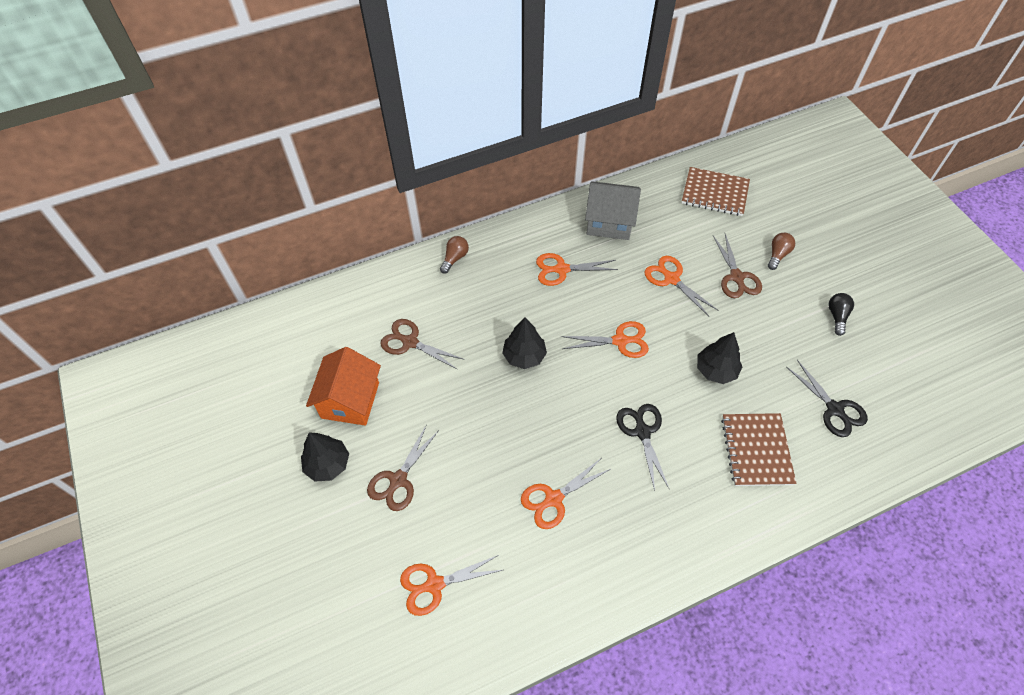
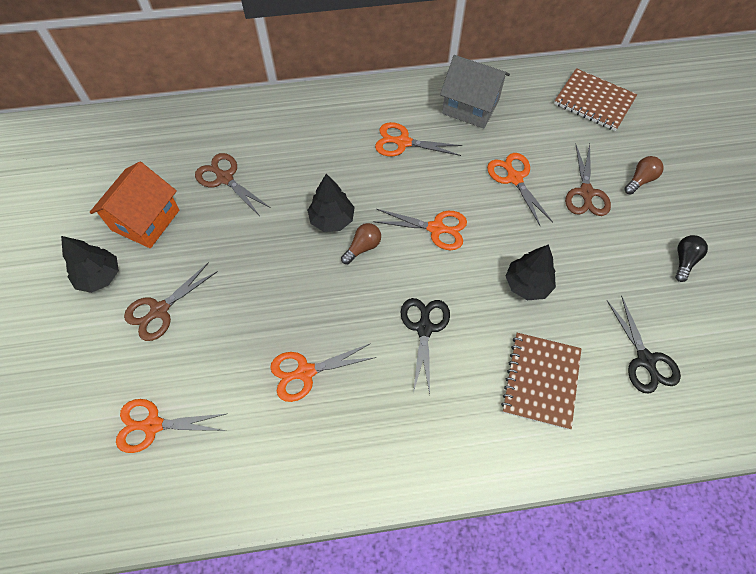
camera: 15 degrees right, 5 degrees up
(455, 258) = (300, 107): brown light bulb -> brown light bulb (363, 247)

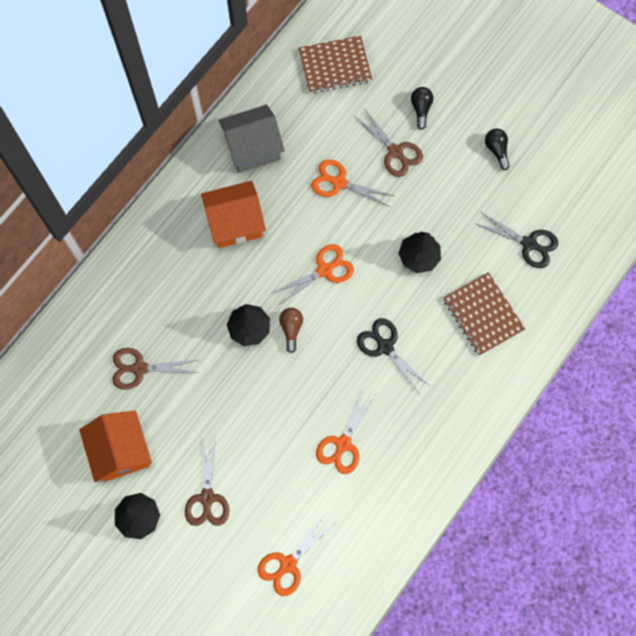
camera: 45 degrees left, 10 degrees up
(403, 142) = (235, 223): orange scissors -> orange house
(640, 180) = (421, 109): brown light bulb -> black light bulb

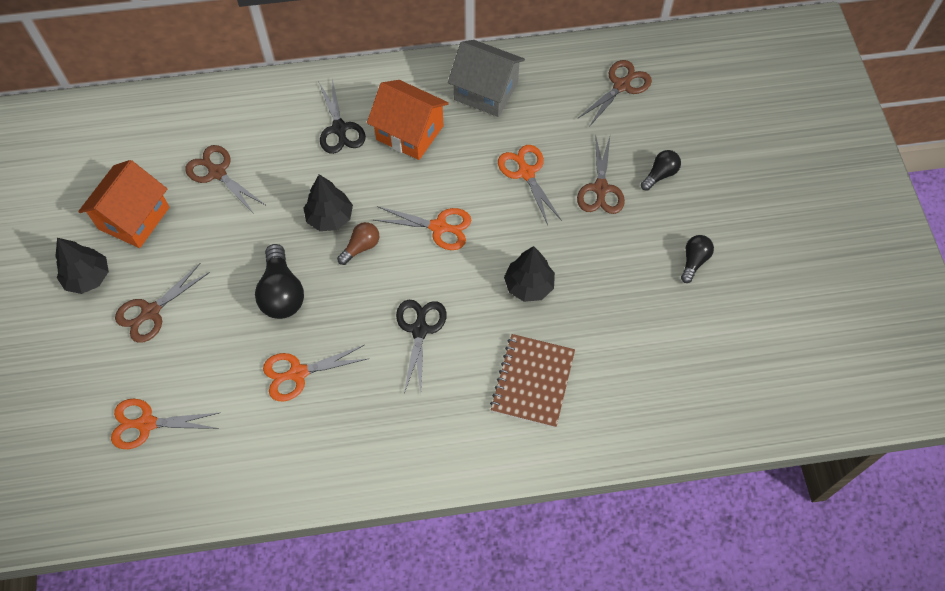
camera: 45 degrees right, 10 degrees down
(276, 405) = (282, 293): none -> black light bulb
(335, 66) = (621, 86): brown notebook -> brown scissors
(529, 244) = (640, 361): black scissors -> black scissors (339, 128)

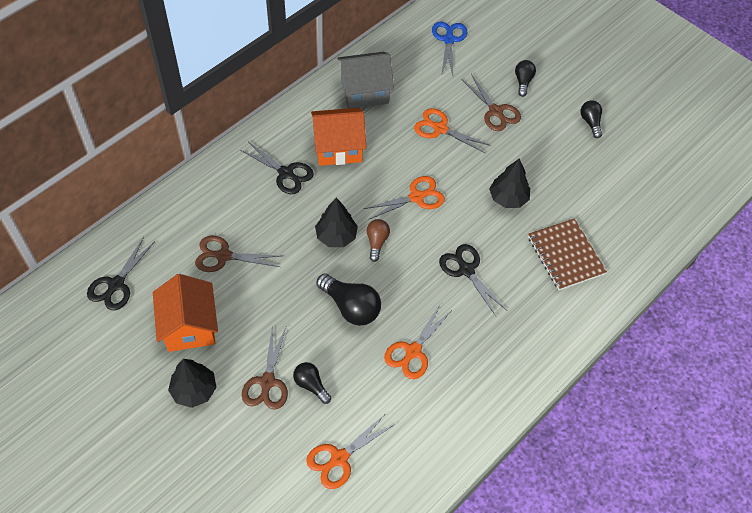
camera: 40 degrees left, 5 degrees down
(110, 142) = (116, 284): none -> black scissors
(183, 341) = (311, 385): none -> black light bulb
(621, 86) = (449, 40): brown scissors -> blue scissors

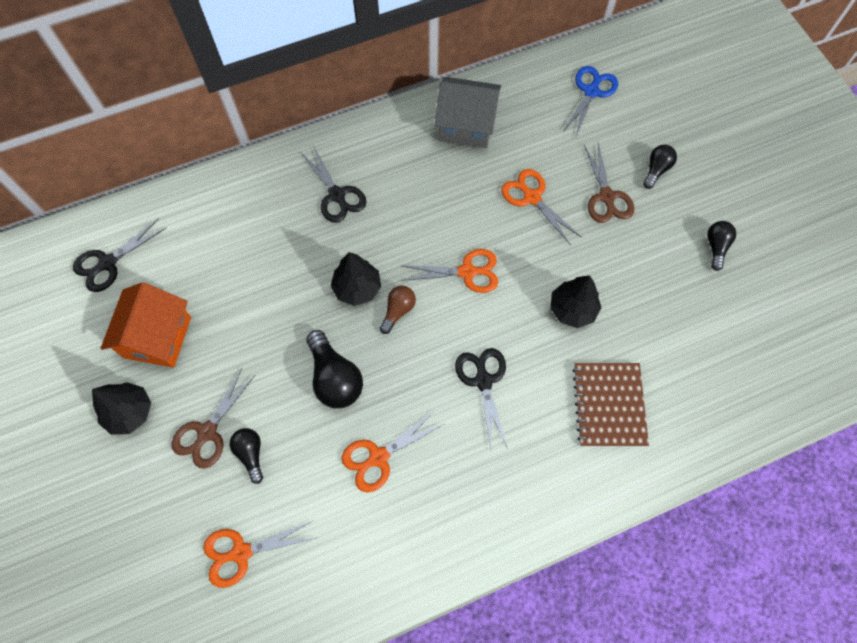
camera: 25 degrees right, 10 degrees up
(223, 256) = (228, 269): brown scissors -> none
(338, 147) = (407, 183): orange house -> none

